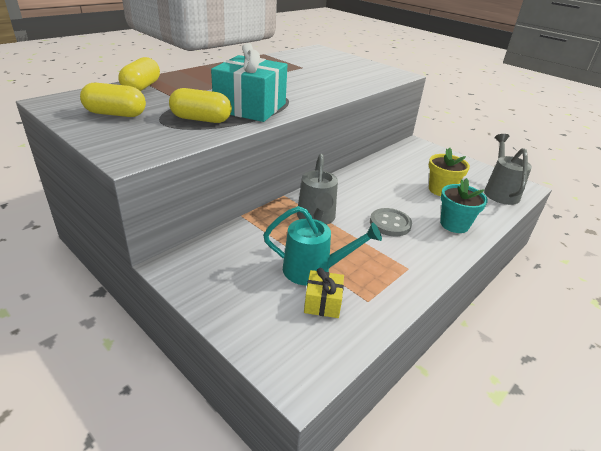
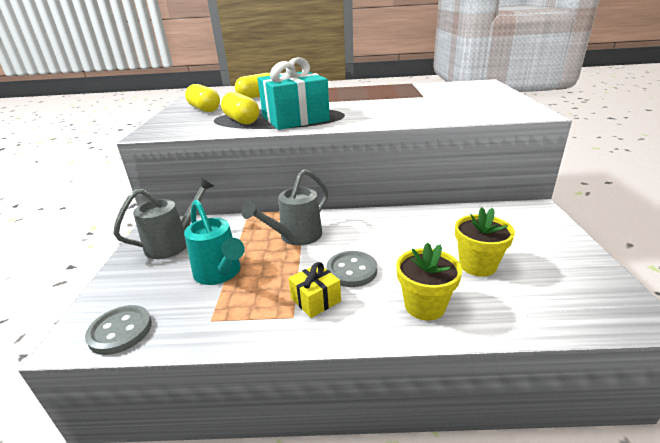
camera: 50 degrees right, 5 degrees down
(323, 303) = (181, 300): yellow gift -> yellow gift (316, 300)
(323, 349) = (120, 331): none -> grey button
(454, 224) = (424, 306): turquoise flower pot -> yellow flower pot
(500, 192) = (574, 303): grey watering can -> grey watering can (174, 243)

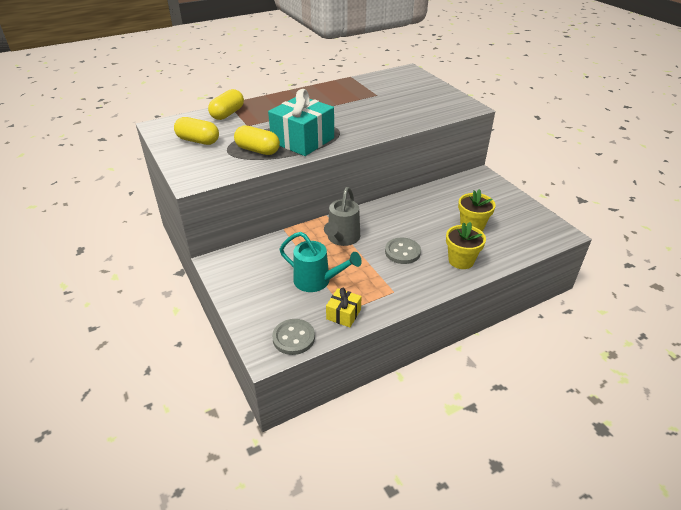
camera: 30 degrees left, 10 degrees up
(174, 243) = (252, 271): grey watering can -> none
(316, 300) = (398, 277): yellow gift -> yellow gift (343, 314)

